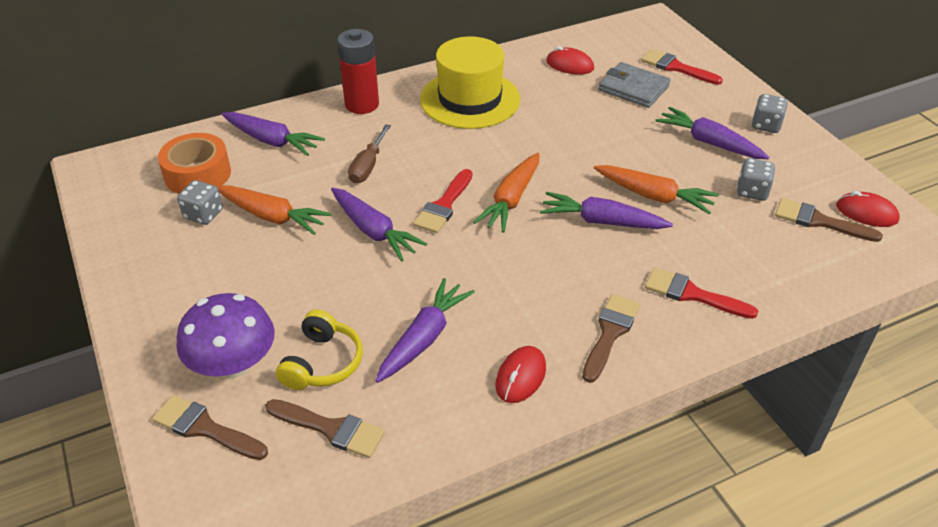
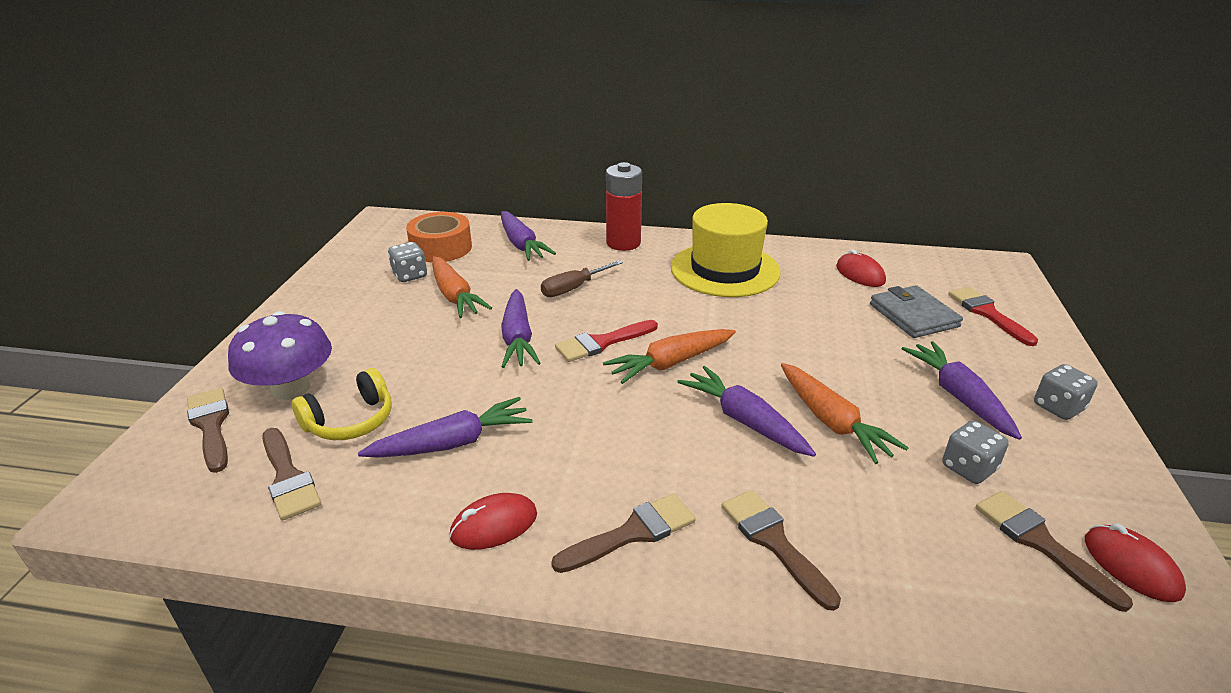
camera: 35 degrees right, 10 degrees down
(692, 294) = (774, 542): red brush -> brown brush

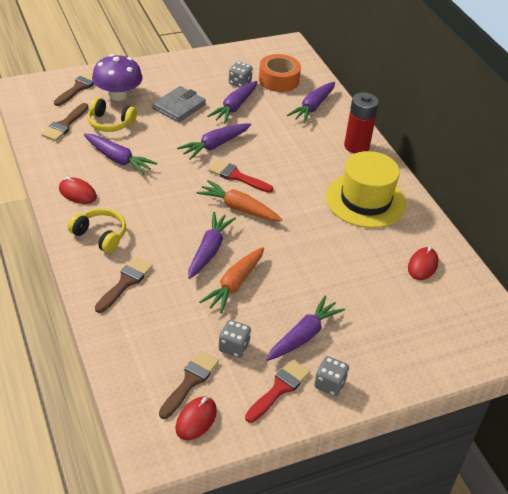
camera: 55 degrees right, 10 degrees up
(454, 295) = (235, 107): orange carrot -> purple carrot
(574, 288) = (283, 146): brown screwdriver -> none
(632, 533) = (100, 235): brown brush -> yellow headphones
(913, 315) = (387, 302): grey wallet -> grey wallet (179, 106)
(987, 313) = (426, 340): red brush -> red brush (279, 389)

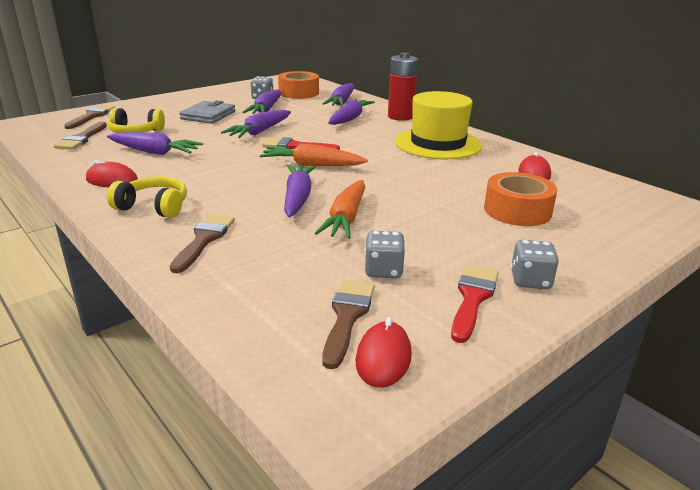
camera: 15 degrees left, 15 degrees down
(118, 95) = (138, 116): purple mushroom -> none
(303, 336) = (460, 245): purple carrot -> purple carrot (349, 119)
(373, 309) = (517, 210): none -> orange tape

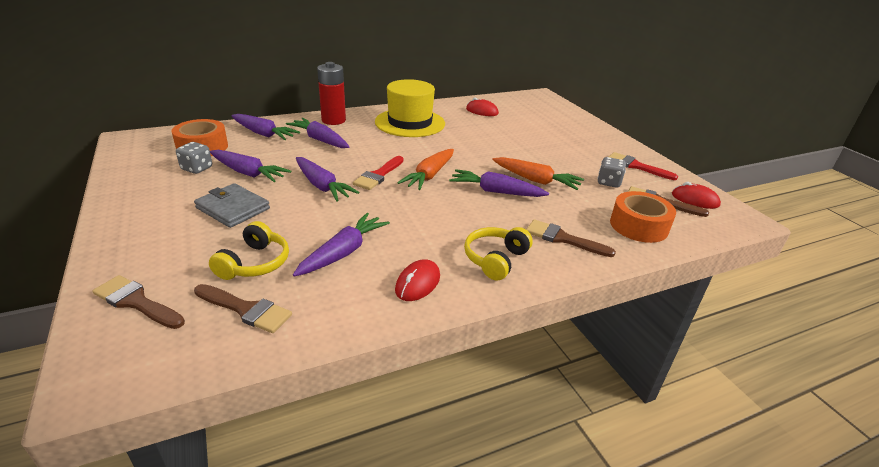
camera: 75 degrees left, 5 degrees up
(517, 210) = (535, 130): orange tape -> orange tape (638, 226)
(530, 281) = (617, 149): grey dice -> none

